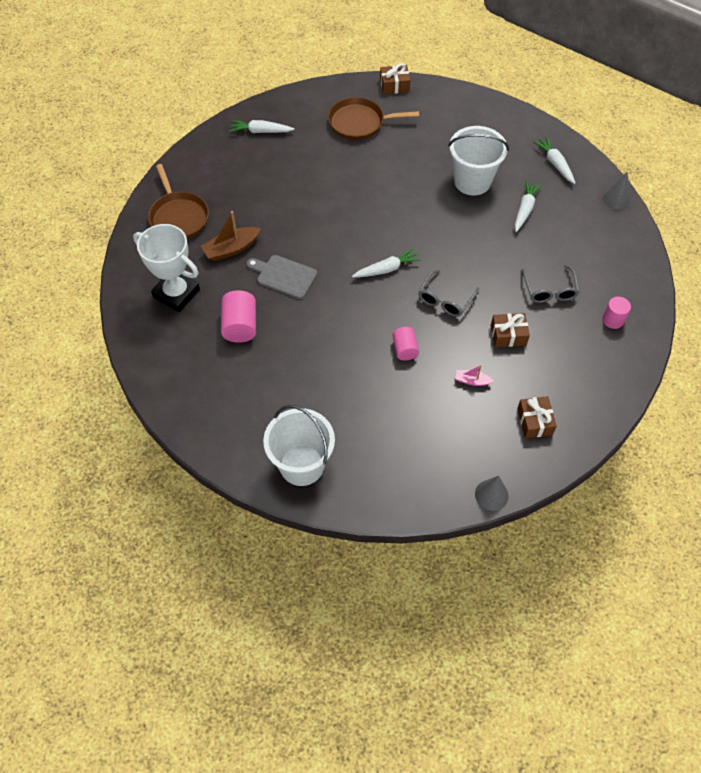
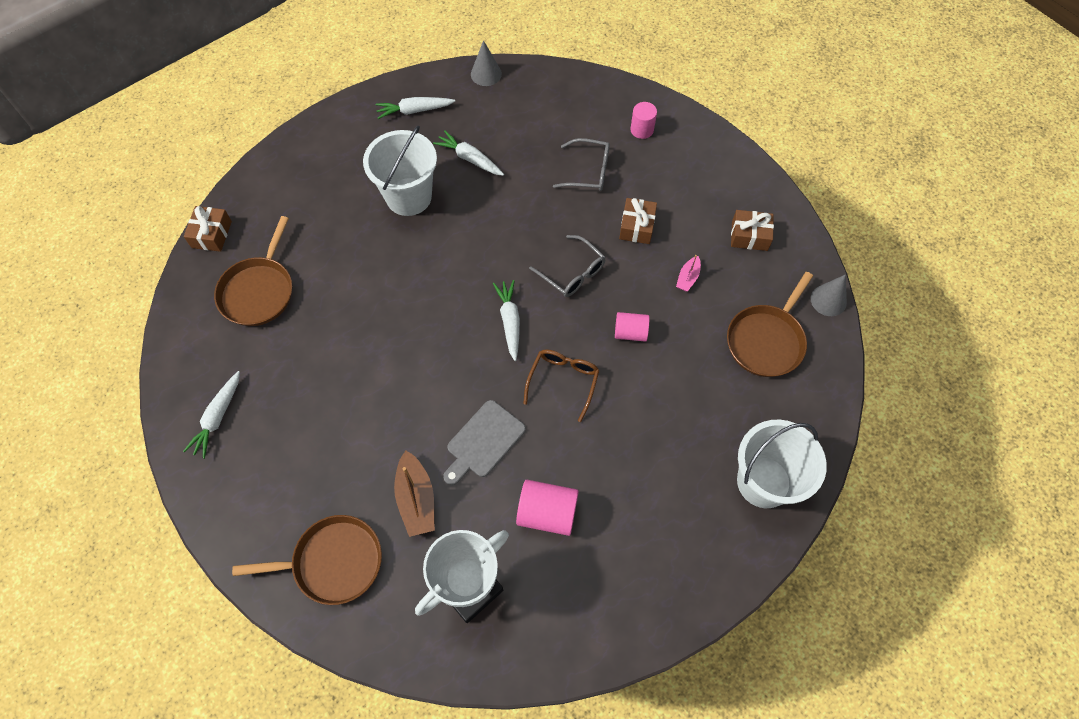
camera: 75 degrees left, 5 degrees up
(347, 313) = (563, 382): none -> brown glasses
(432, 450) = (766, 341): none -> brown pan

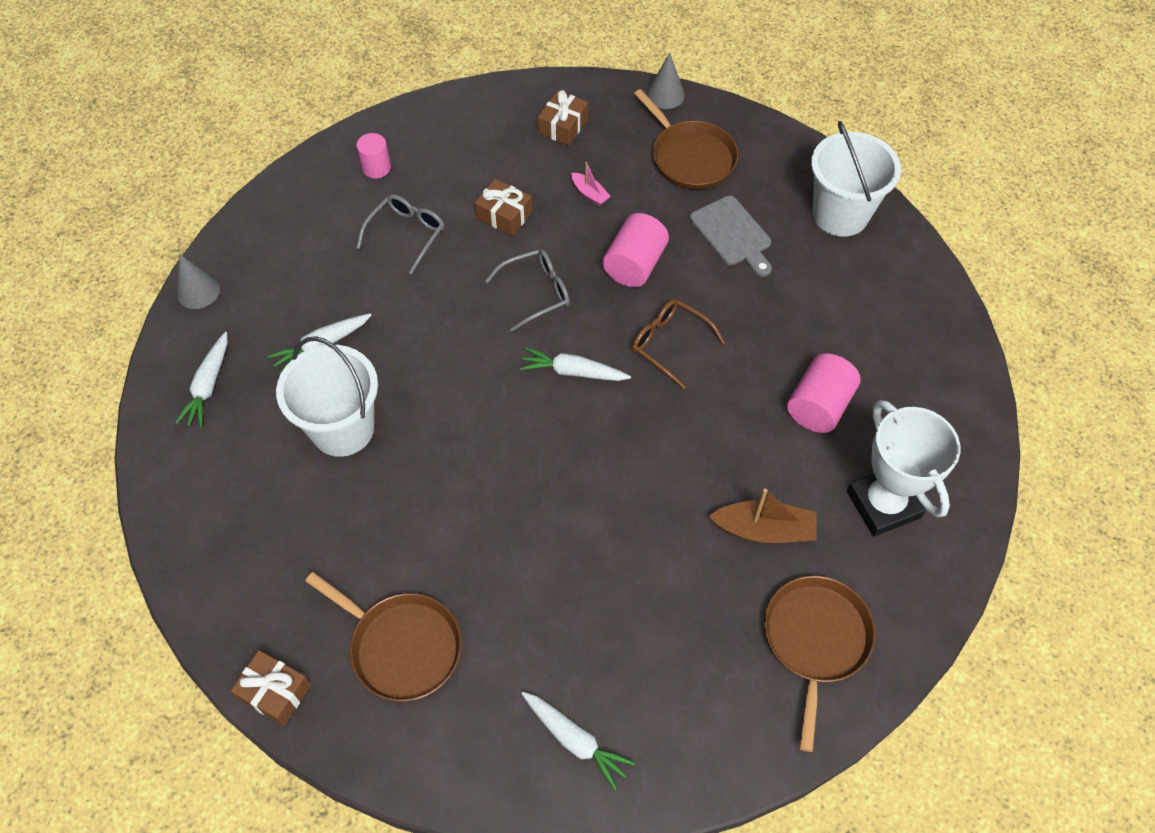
camera: 70 degrees left, 5 degrees down
(483, 442) = (715, 442): grey cutting board -> grey cutting board (732, 234)
(630, 332) = (634, 265): pink cylinder -> pink cylinder, size x1.55

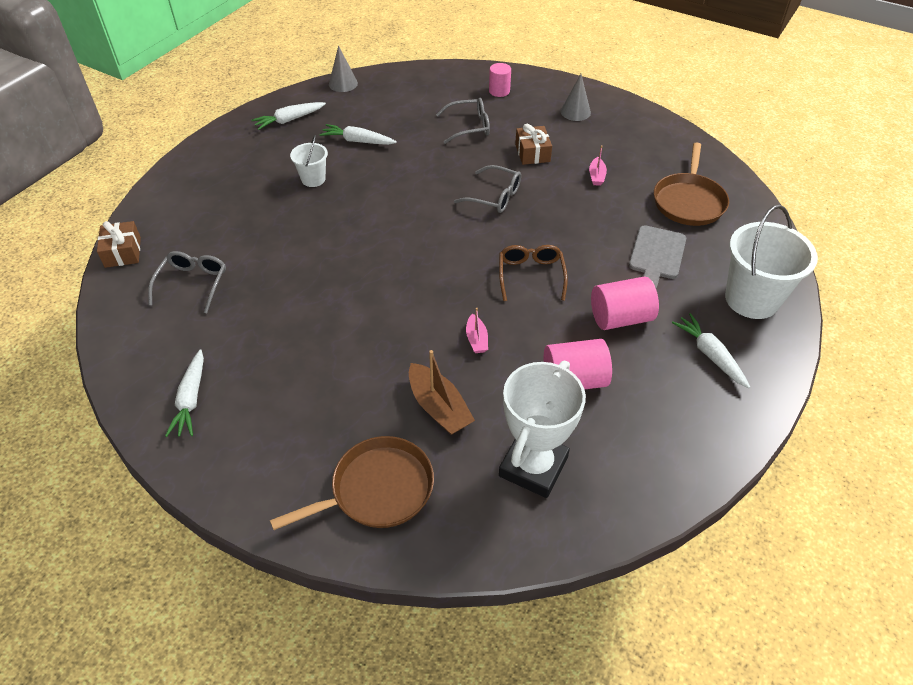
camera: 50 degrees right, 10 degrees down
(343, 428) = (313, 179): white bucket -> white bucket, size x0.53
(401, 646) = (192, 284): brown pan -> grey glasses
(563, 126) = (630, 137): brown gift -> none
(573, 372) = (456, 244): white carrot -> white carrot (710, 355)
(634, 265) = (570, 225): pink cylinder -> pink cylinder (620, 318)
(665, 95) = (720, 163): grey cone -> grey cone (575, 112)
(710, 444) = (476, 339): none -> pink boat

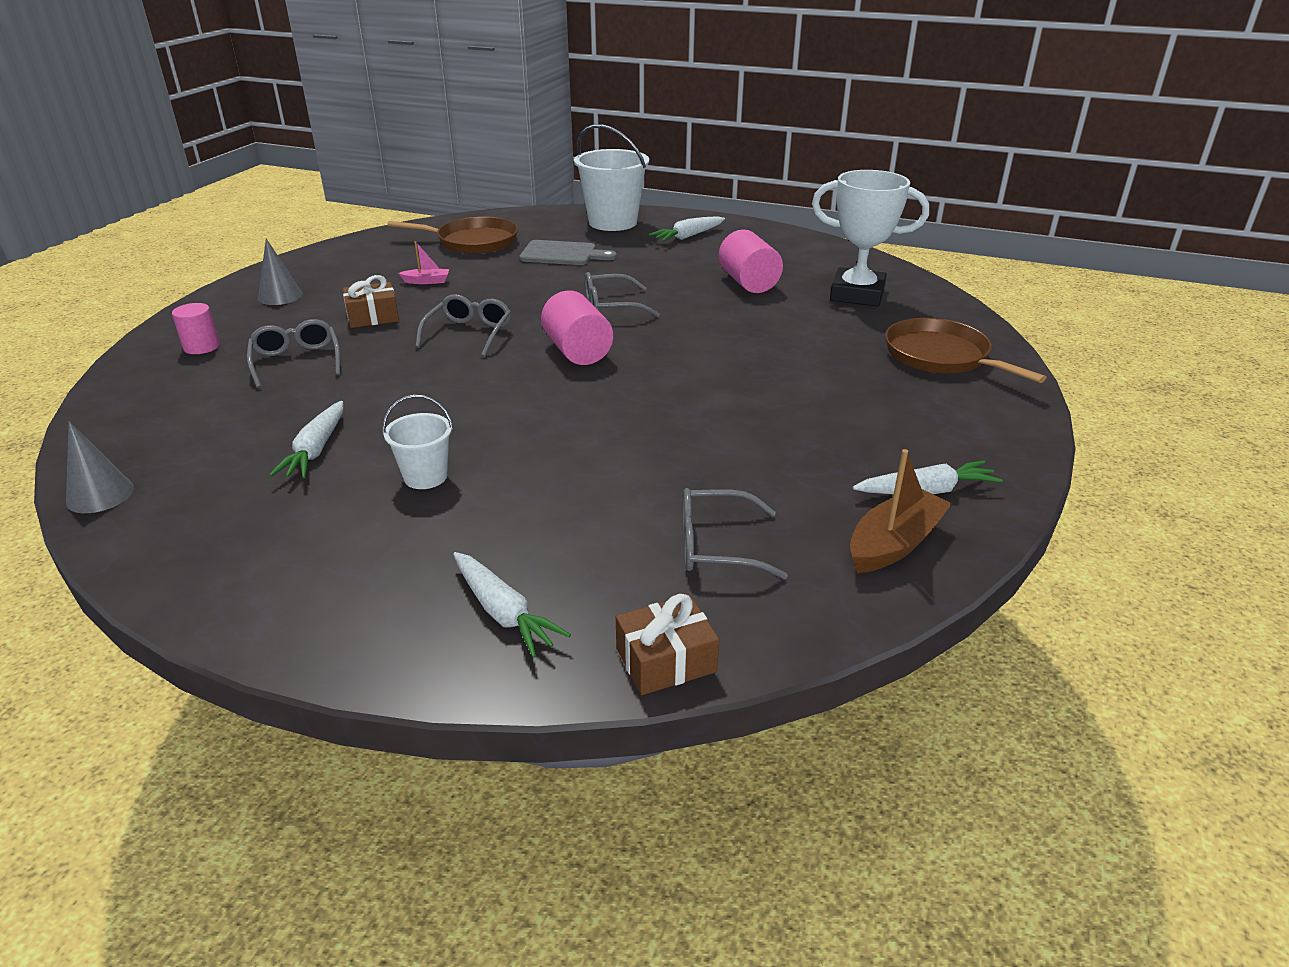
camera: 100 degrees left, 15 degrees down
(289, 120) = (220, 538): white carrot -> white carrot (503, 612)
(438, 407) = (823, 337): brown boat -> brown boat (894, 544)
(476, 339) = (720, 327): pink boat -> none
(531, 275) = (611, 306): brown glasses -> grey glasses
(620, 318) = (658, 267): pink cylinder -> pink cylinder (577, 351)

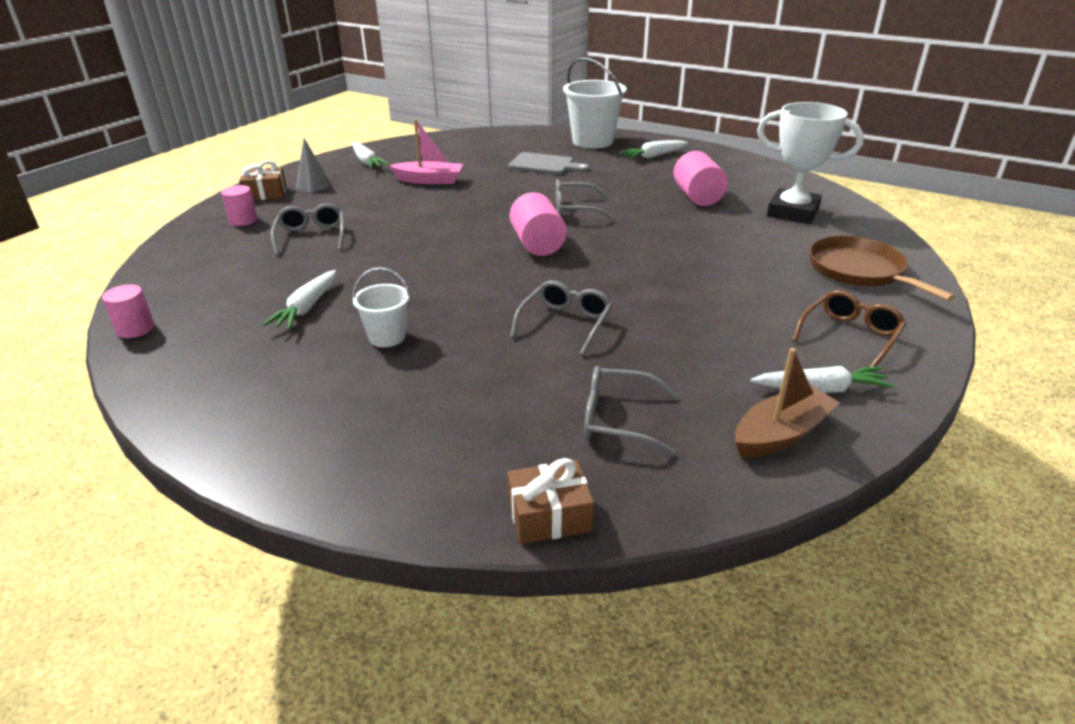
camera: 10 degrees right, 0 degrees up
(100, 495) = (135, 329): grey cone -> pink cylinder
(373, 317) = (380, 205): brown gift -> brown gift (265, 193)
(426, 281) = (429, 180): pink boat -> pink boat, size x1.79
(469, 333) = (452, 224): grey glasses -> grey glasses (565, 323)
(473, 242) = (474, 151): brown pan -> none
(503, 612) = (421, 457): white carrot -> white carrot (367, 162)
(944, 430) = (849, 336): none -> brown glasses

